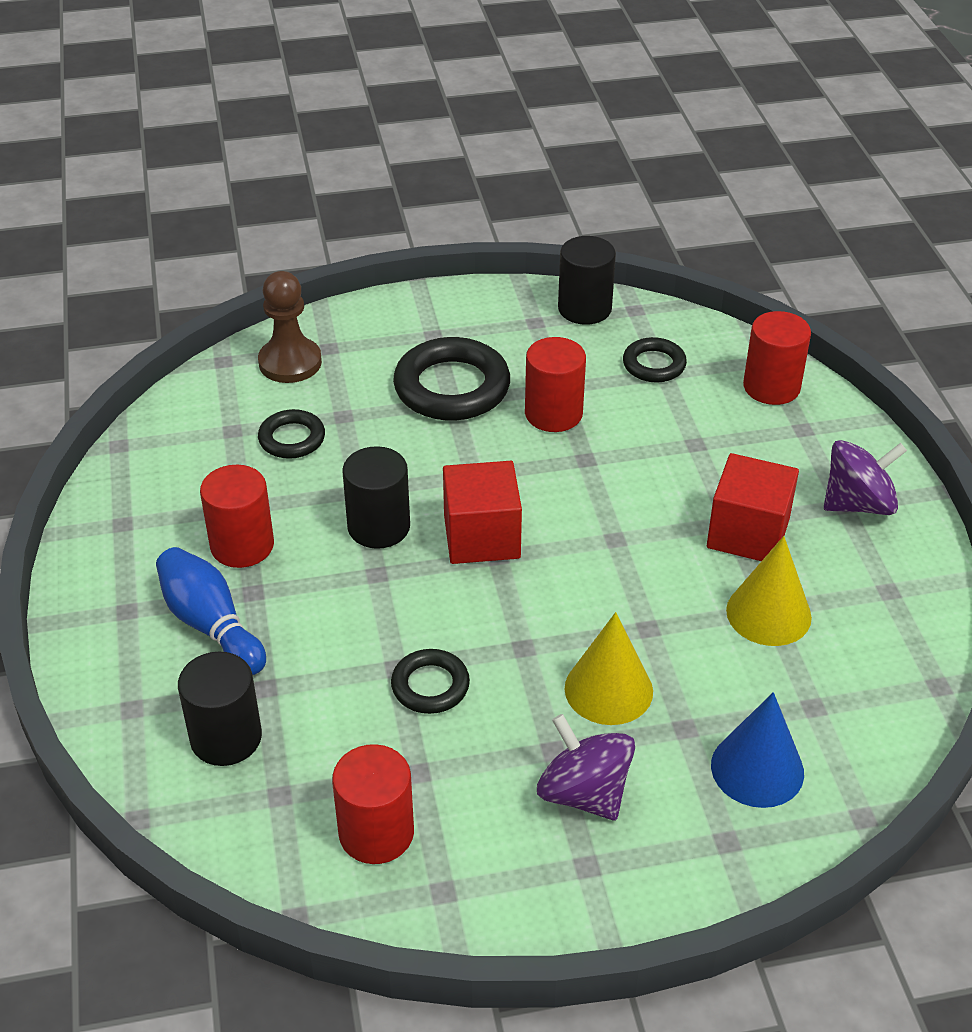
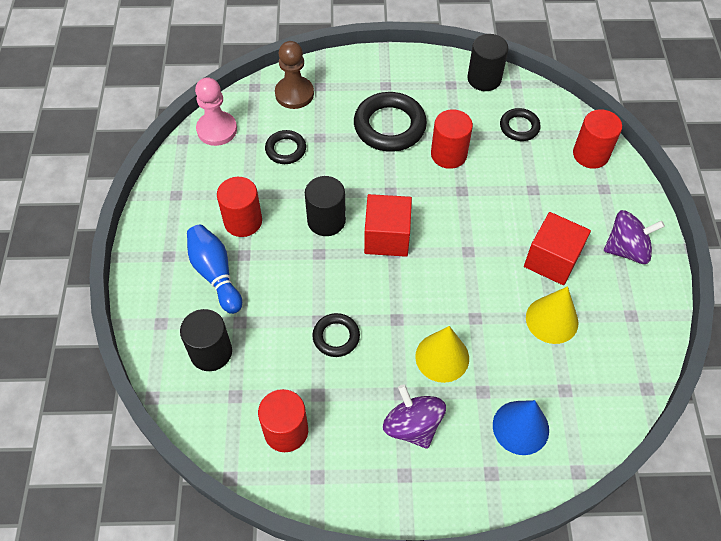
camera: 10 degrees right, 15 degrees up
(173, 425) = (217, 130): none -> pink pawn

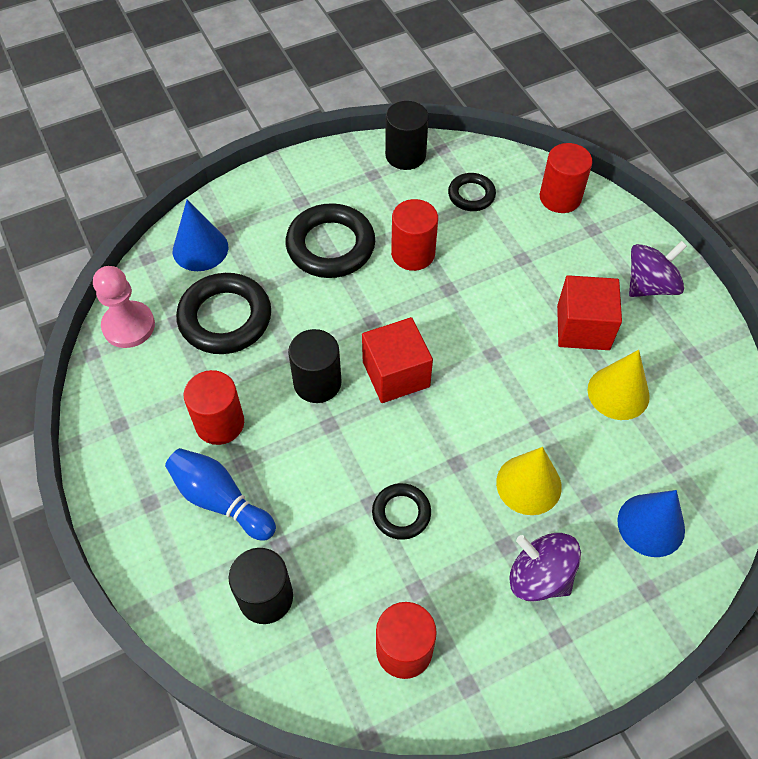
camera: 25 degrees left, 0 degrees up
(285, 149) = (225, 318): black ring -> black ring, size x1.80
(294, 94) = (200, 249): brown pawn -> blue cone

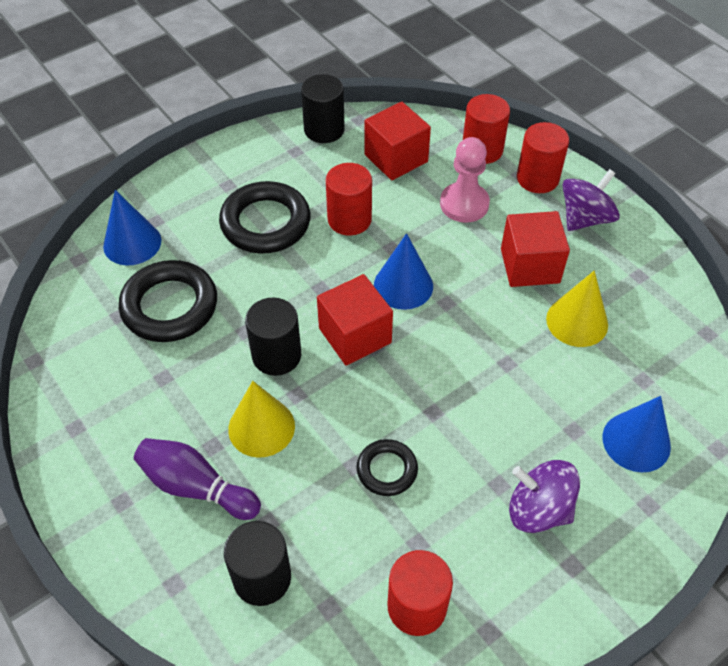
camera: 10 degrees left, 5 degrees down
(128, 326) = (69, 328): pink pawn -> pink pawn (464, 204)
(220, 423) = (182, 410): red cylinder -> red cylinder (537, 178)
(220, 500) = (196, 487): blue bowling pin -> purple bowling pin
(453, 330) = (403, 285): none -> blue cone
(471, 195) = (396, 158): black ring -> red cube
(528, 484) = (509, 421): yellow cone -> yellow cone (261, 427)

